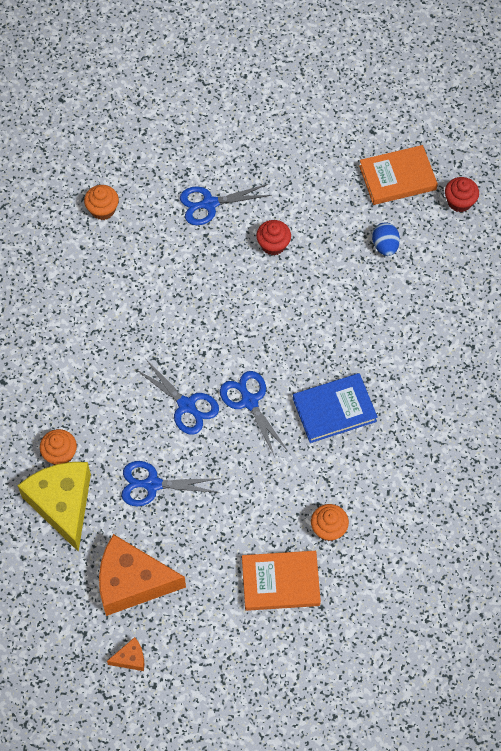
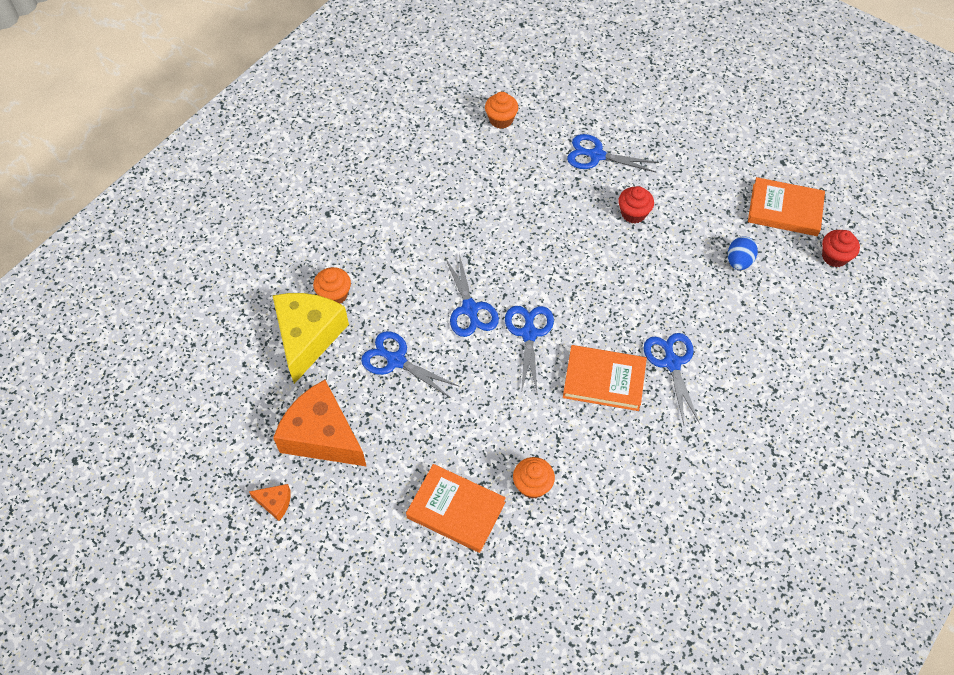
camera: 30 degrees right, 5 degrees down
(334, 410) = (604, 380): blue book -> orange book
(380, 366) = (672, 363): none -> blue scissors

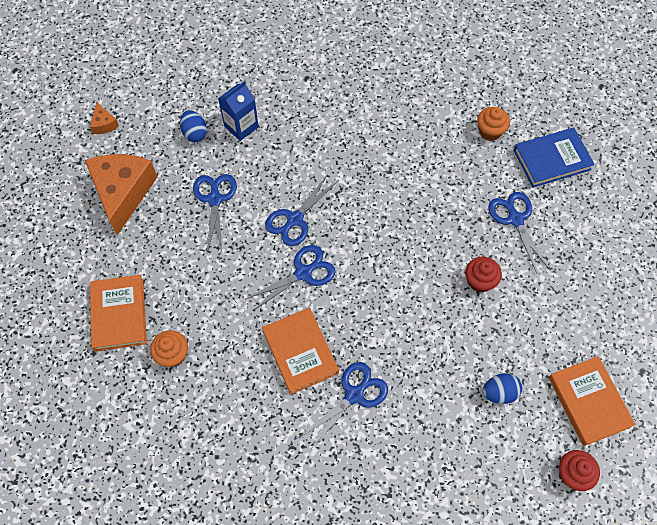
camera: 55 degrees right, 5 degrees up
(275, 503) = (54, 198): orange cheese -> orange cheese (104, 124)
(308, 337) = (195, 133): yellow cheese -> blue egg
(334, 294) = (241, 126): orange cupcake -> blue carton
(562, 98) = (551, 160): none -> blue book

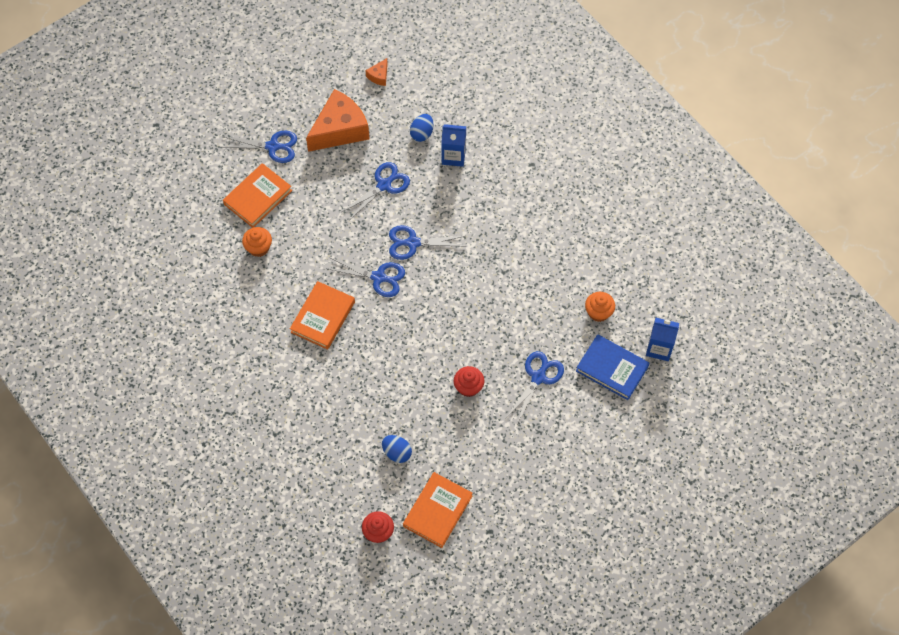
camera: 50 degrees right, 0 degrees up
(354, 395) = (321, 369): blue scissors -> blue scissors (273, 146)
(560, 114) = (659, 348): none -> blue carton

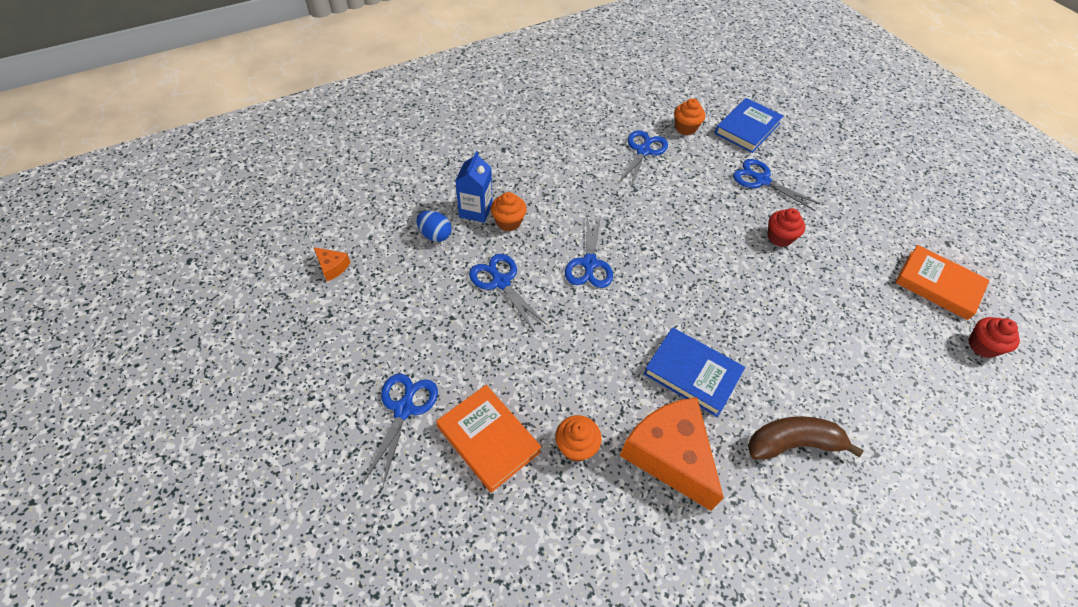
camera: 85 degrees left, 10 degrees down
(276, 380) = (792, 443): none -> brown banana
(323, 317) = (692, 373): orange book -> blue book
(340, 129) = (401, 320): orange cheese -> orange cheese (669, 455)
(378, 277) = (635, 304): blue scissors -> blue scissors (643, 151)
(397, 452) = (874, 314): blue egg -> none
(445, 181) = (508, 222): none -> orange cupcake
(659, 348) = (723, 96): blue carton -> none

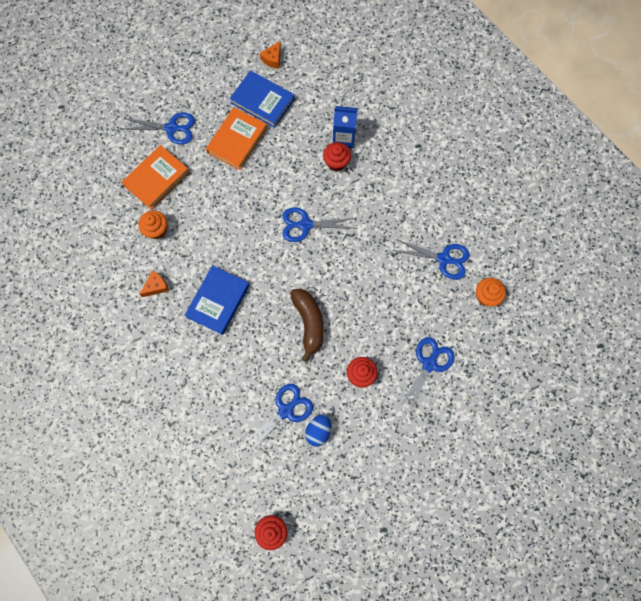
camera: 85 degrees right, 20 degrees up
(435, 235) = (313, 115): blue egg -> blue egg (318, 431)
(501, 282) = (277, 166): blue scissors -> blue scissors (285, 411)
(508, 222) = (336, 162): orange cupcake -> red cupcake
(669, 455) = (156, 286): orange cheese -> orange cheese, size x0.42
(747, 128) = (501, 355): blue book -> blue book (262, 101)
(792, 443) = (172, 367): brown banana -> brown banana (309, 323)
(938, 285) = (331, 507): orange book -> orange book (237, 140)

